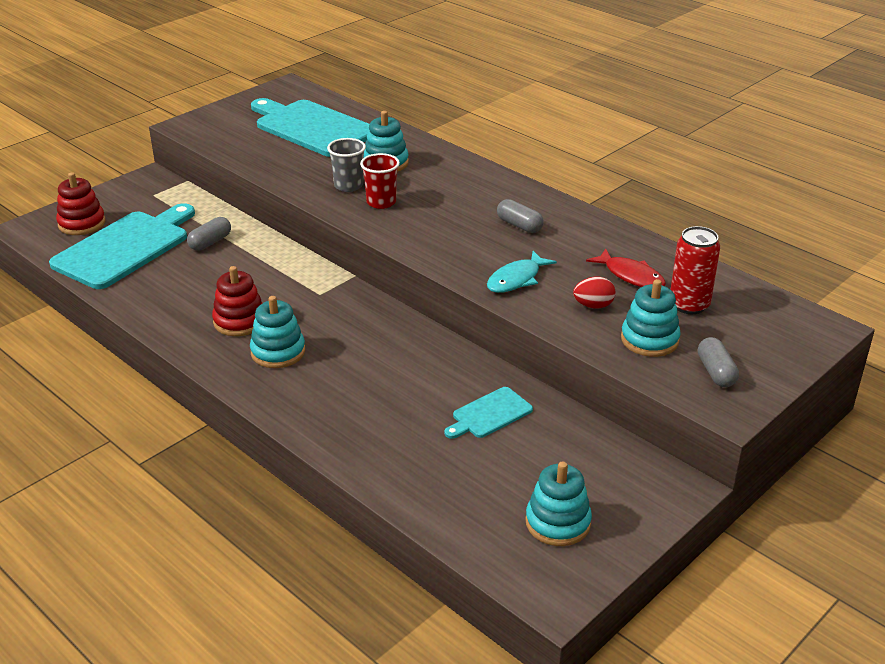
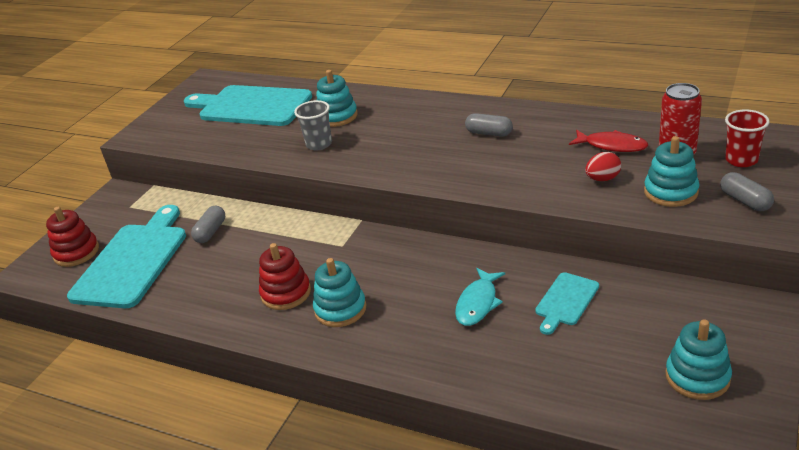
camera: 15 degrees left, 0 degrees up
(381, 202) = (358, 149): red cup -> red cup (741, 160)
(516, 279) = (522, 177): turquoise fish -> turquoise fish (478, 303)

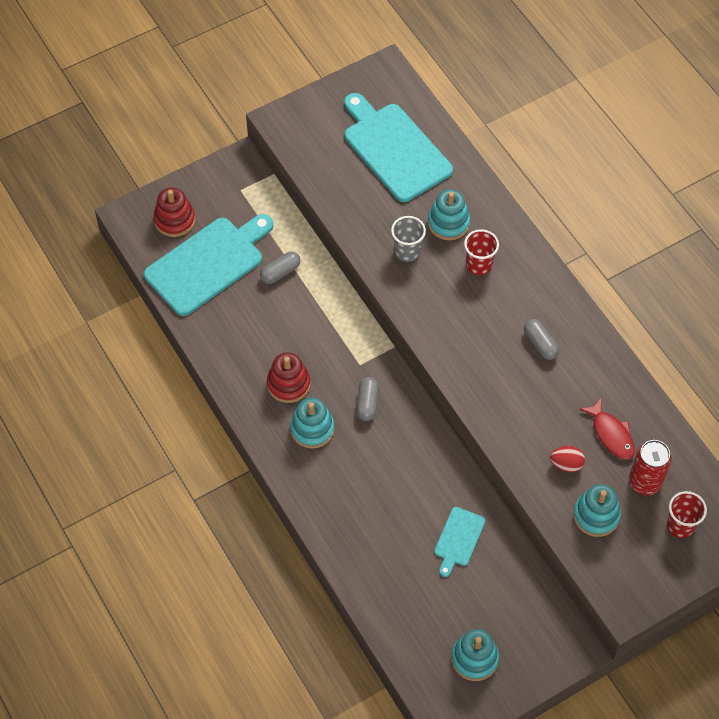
camera: 30 degrees right, 25 degrees up
(387, 123) = (479, 265): none -> red cup
(478, 303) = (402, 495): turquoise fish -> none
(566, 301) = (458, 539): turquoise cutting board -> turquoise cutting board turned 45 degrees counterclockwise
(745, 201) = (633, 565): grey capsule -> grey capsule (367, 403)

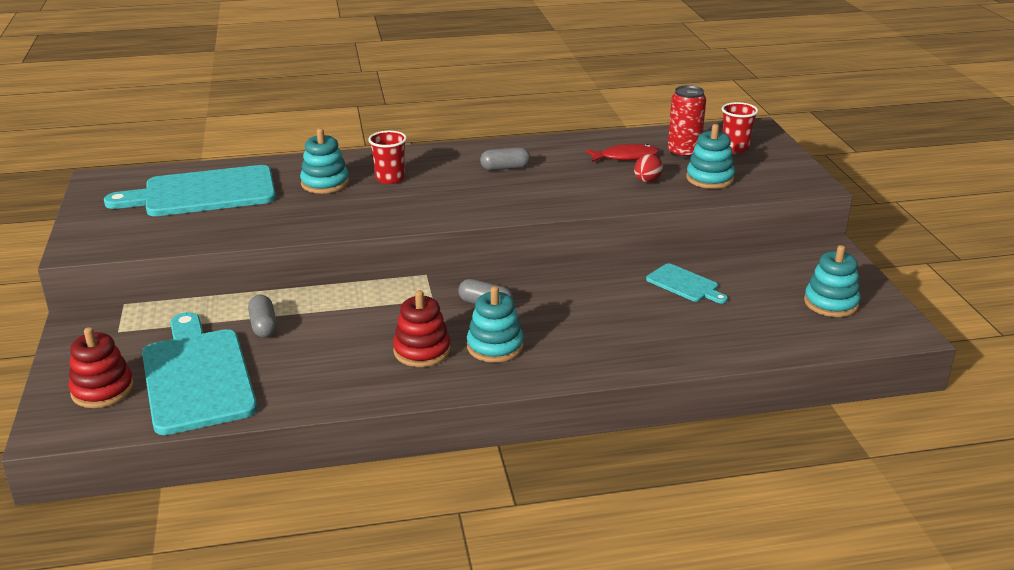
camera: 70 degrees left, 30 degrees down
(407, 251) = (337, 209): grey cup -> none

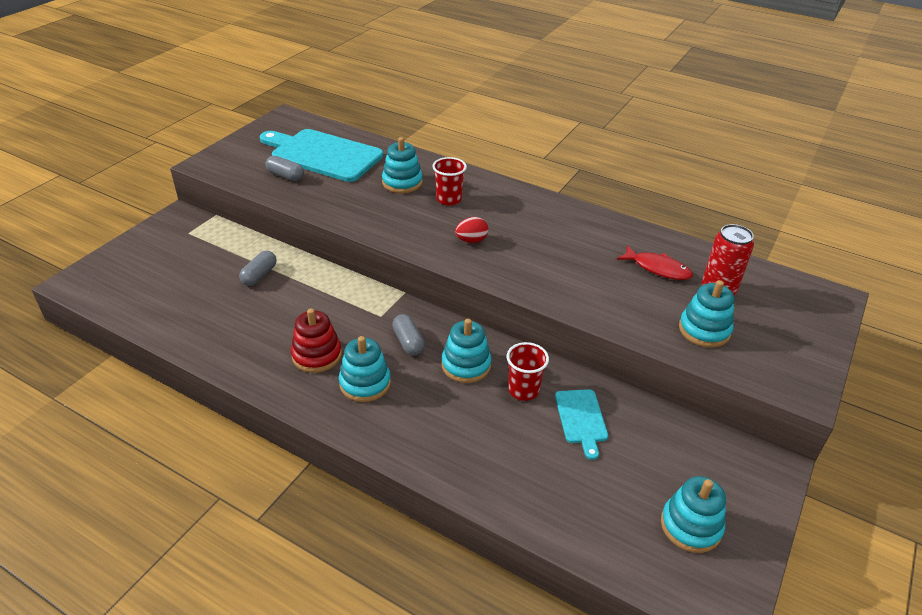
camera: 40 degrees right, 10 degrees up
(103, 390) = (127, 271): red stacking toy -> none
(197, 376) = (179, 291): turquoise cutting board -> none
(505, 168) = (543, 230): grey capsule -> grey capsule (285, 176)
(555, 295) = (466, 365): none -> turquoise stacking toy
(647, 181) = (641, 302): red egg -> red egg (471, 240)
(735, 147) = (778, 309): red cup -> red cup (523, 390)

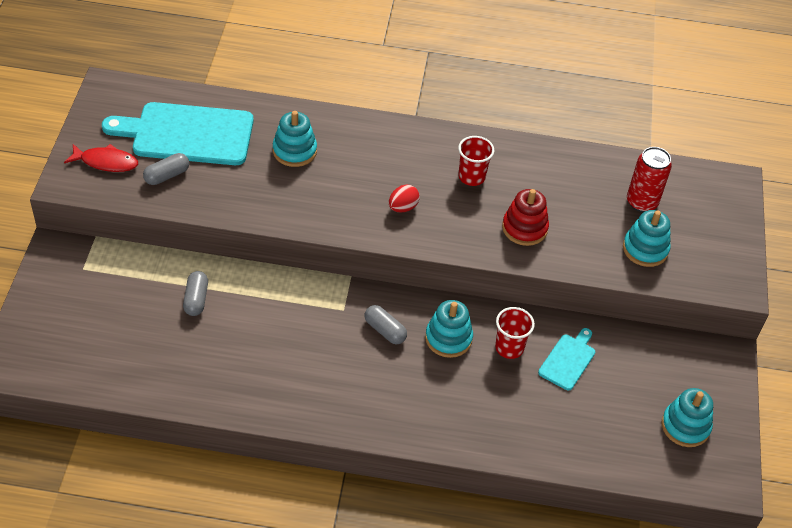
camera: 25 degrees left, 10 degrees up
(285, 176) = (167, 175): grey capsule -> grey capsule turned 45 degrees counterclockwise
(317, 355) = (310, 371): red stacking toy -> red stacking toy (524, 228)
(365, 383) = (370, 385): turquoise stacking toy -> none
(448, 199) = (353, 161): red cup -> red cup (471, 177)
(581, 419) = (568, 360): turquoise cutting board -> turquoise cutting board turned 120 degrees counterclockwise
(657, 268) = (583, 192): red fish -> red fish (106, 162)

